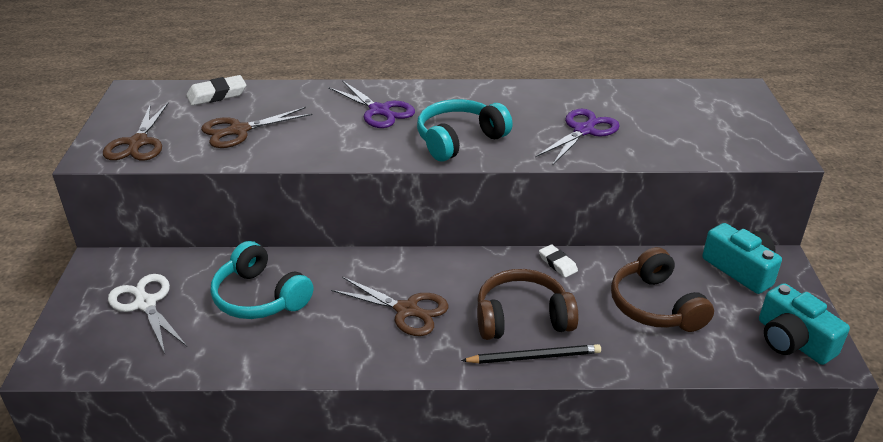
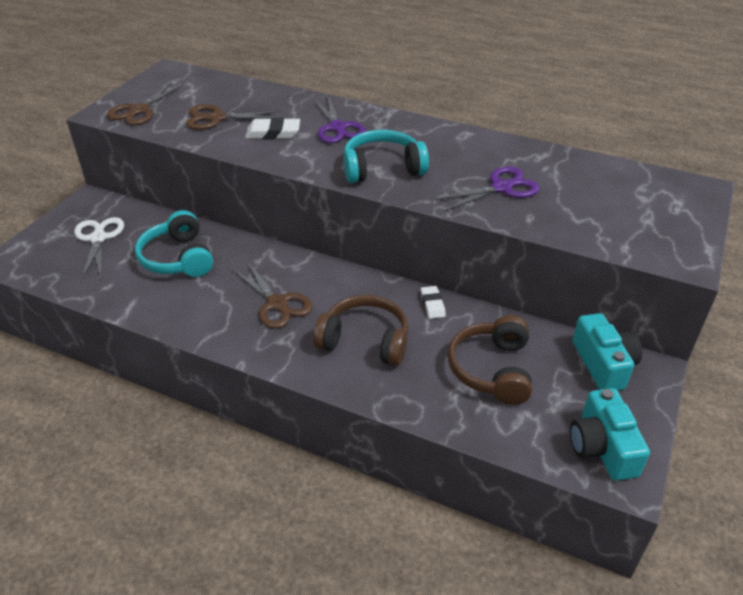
camera: 25 degrees right, 5 degrees up
(217, 95) = (225, 86): white eraser -> white eraser (273, 133)
(534, 357) = (349, 377): black pencil -> none

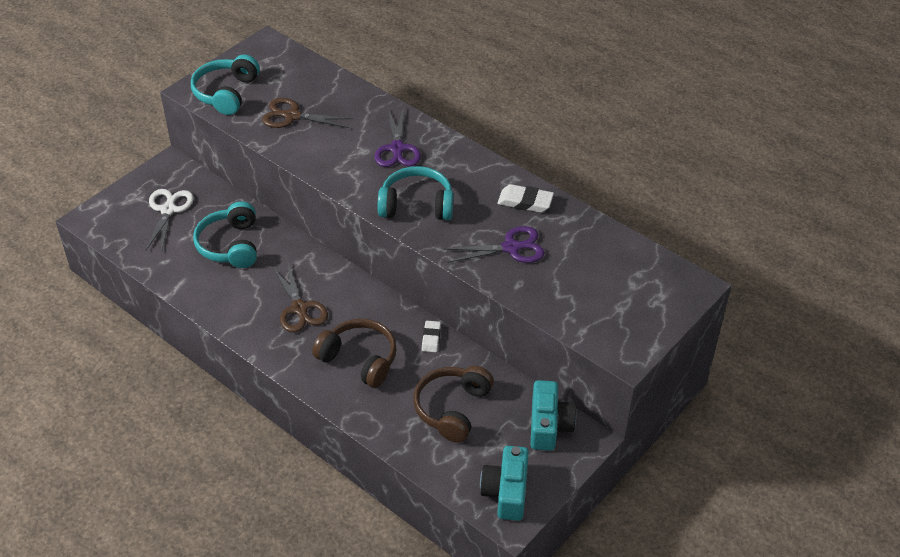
camera: 15 degrees right, 5 degrees up
(139, 110) = (226, 93): brown scissors -> turquoise headphones
(273, 133) = (336, 144): white eraser -> white eraser (525, 202)

